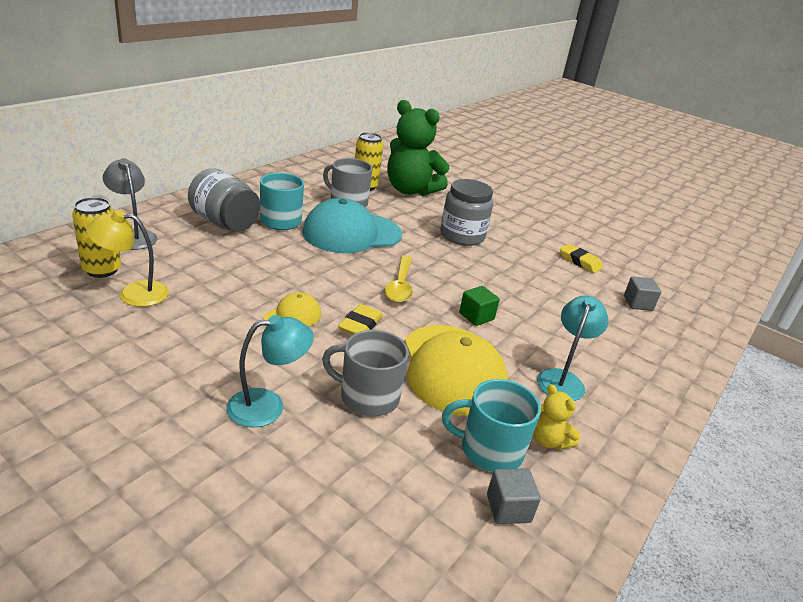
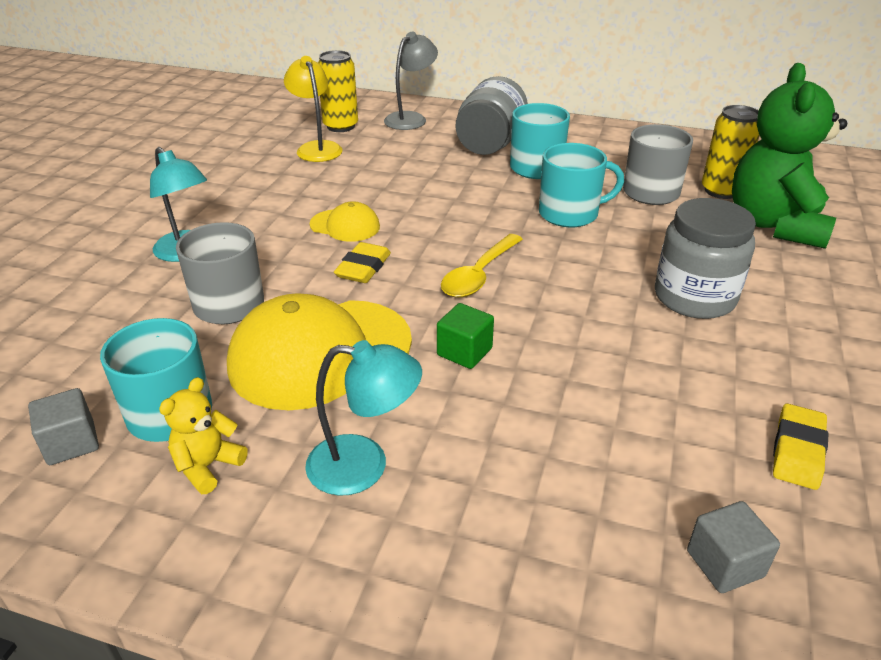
camera: 75 degrees right, 5 degrees up
(352, 233) = (570, 213): turquoise cap -> turquoise mug
(360, 325) = (363, 268): yellow eraser -> yellow eraser turned 75 degrees counterclockwise
(400, 286) = (479, 275): yellow spoon -> yellow spoon turned 45 degrees counterclockwise

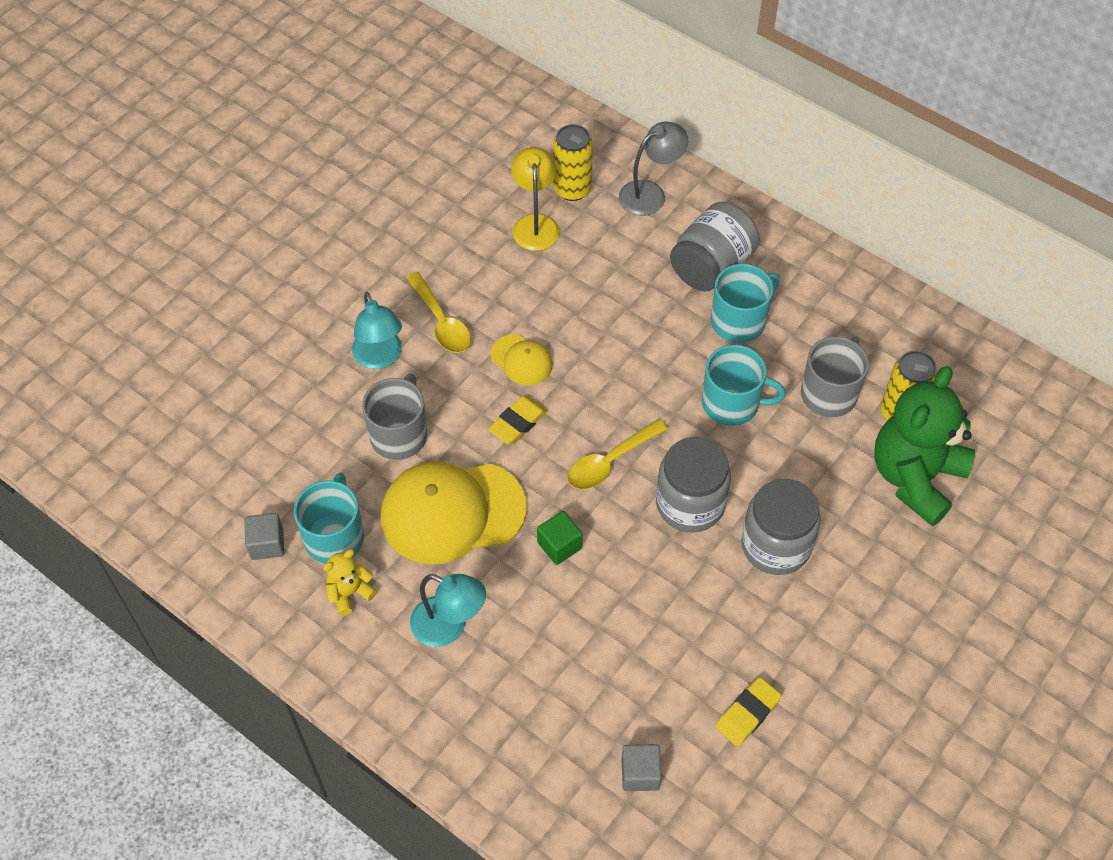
camera: 20 degrees right, 20 degrees up
(248, 217) = (441, 322): none -> yellow spoon
(583, 287) = (690, 504): none -> grey jar

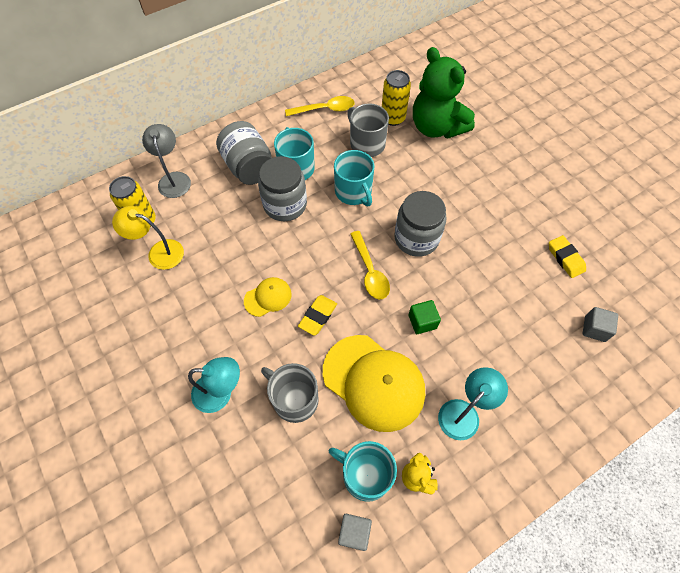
camera: 70 degrees left, 5 degrees up
(441, 322) = (210, 339): yellow spoon -> yellow spoon (325, 109)
(452, 512) = (373, 382): yellow cap -> yellow cap turned 60 degrees counterclockwise
(518, 423) = (318, 316): yellow eraser -> yellow eraser turned 60 degrees clockwise
(732, 403) = (354, 192): turquoise mug -> turquoise mug turned 120 degrees clockwise
(776, 545) = (459, 205): grey jar -> grey jar (285, 204)

